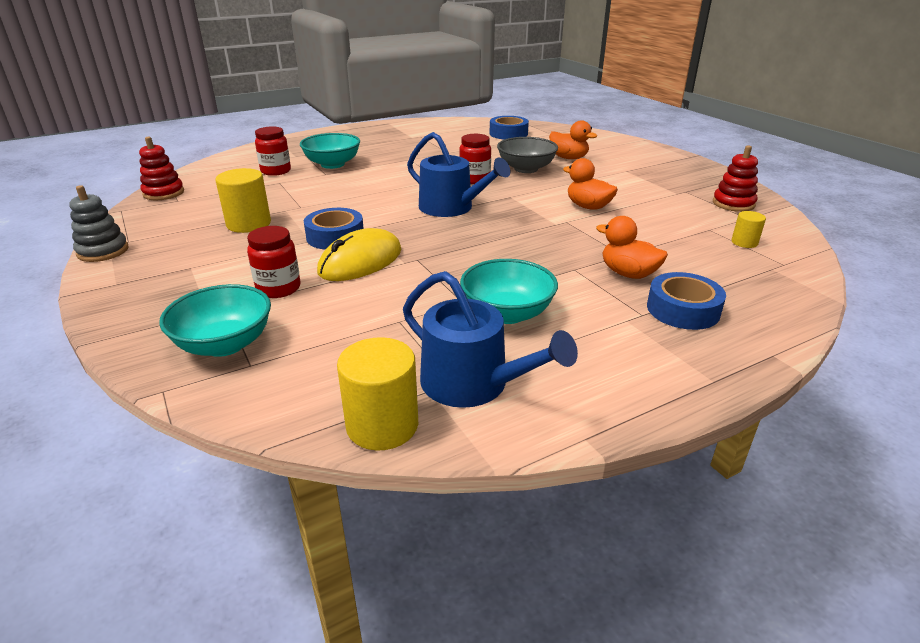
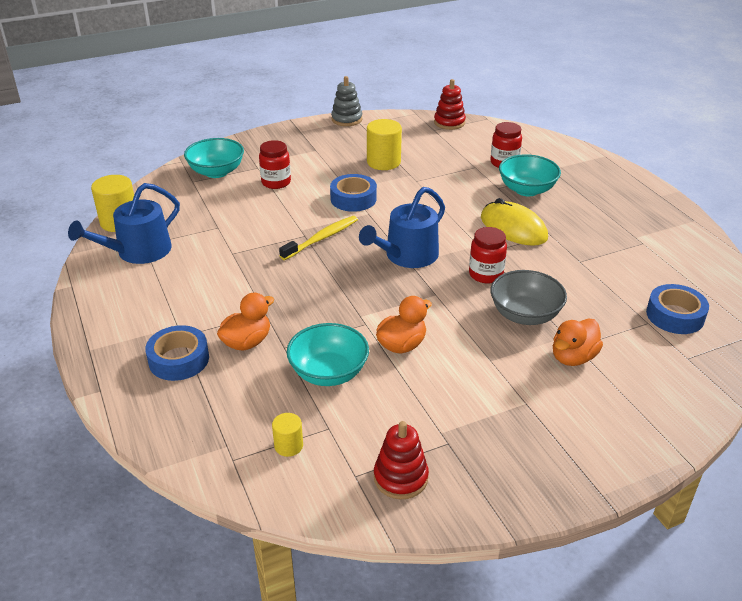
camera: 95 degrees right, 5 degrees up
(360, 261) = (307, 211): yellow mouse -> yellow mouse (513, 228)
(423, 249) = (321, 238): none -> yellow toothbrush
(507, 313) = (209, 271): turquoise bowl -> turquoise bowl (328, 373)

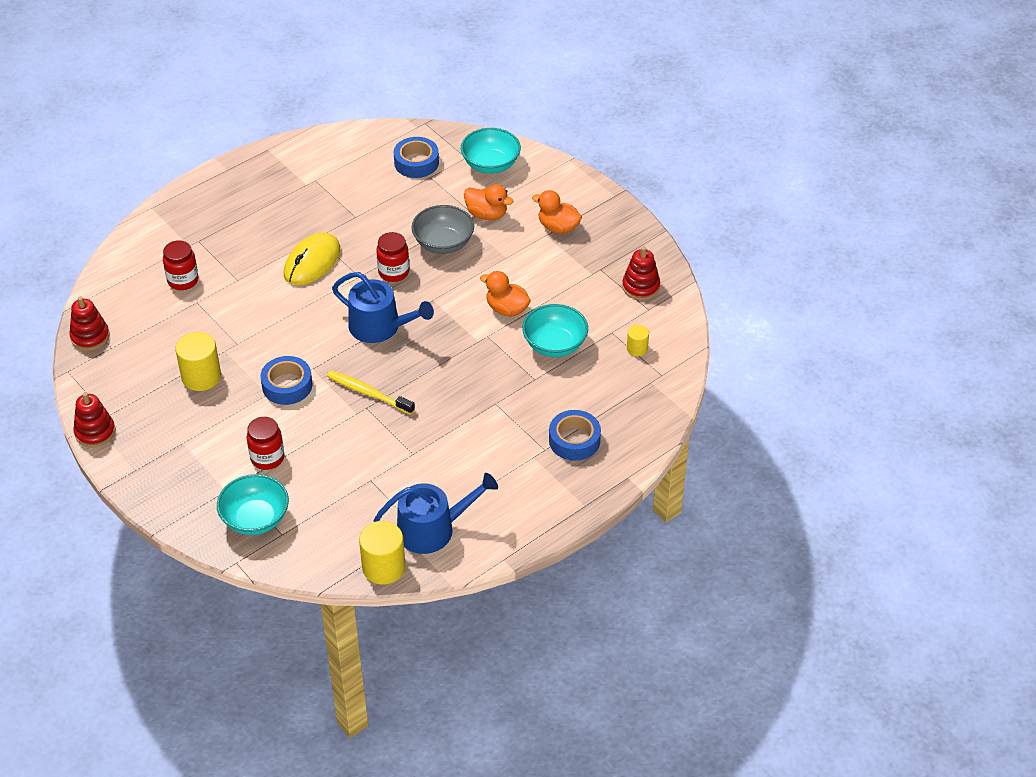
camera: 105 degrees left, 10 degrees up
(138, 251) = (433, 529): blue watering can -> blue watering can turned 45 degrees counterclockwise
(247, 342) = (537, 404): orange duck -> orange duck (558, 227)
(346, 119) = (95, 432): grey stacking toy -> red stacking toy
(527, 190) = (237, 259): turquoise bowl -> turquoise bowl (490, 165)

